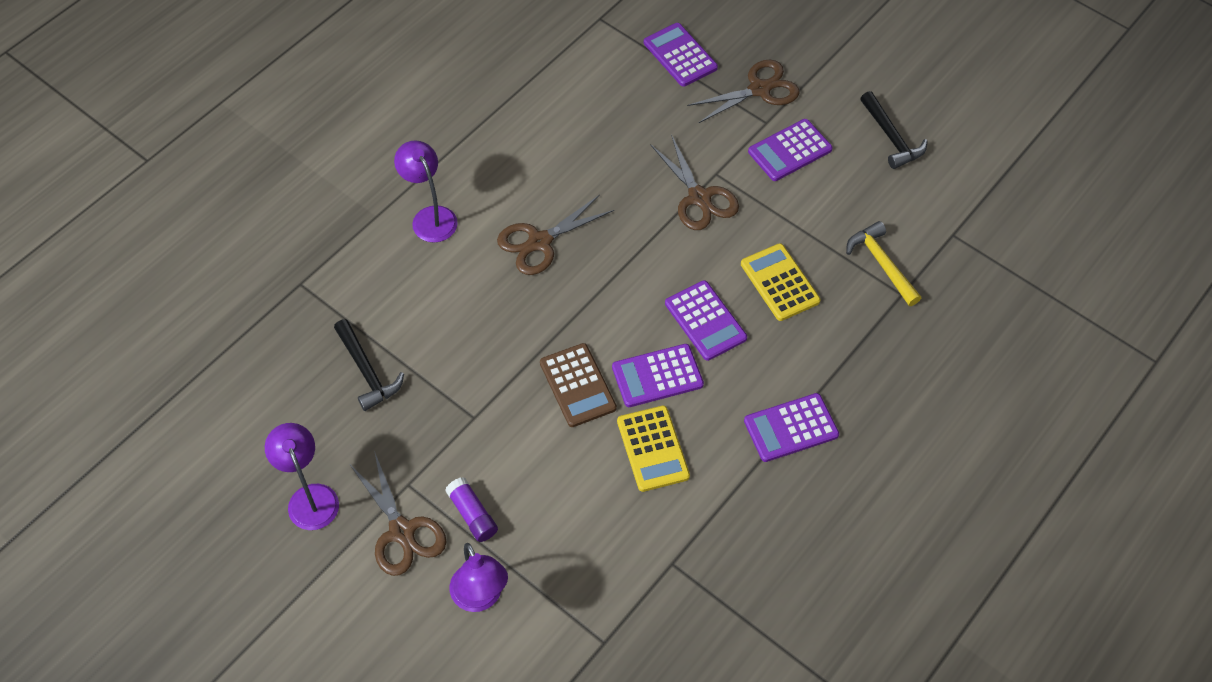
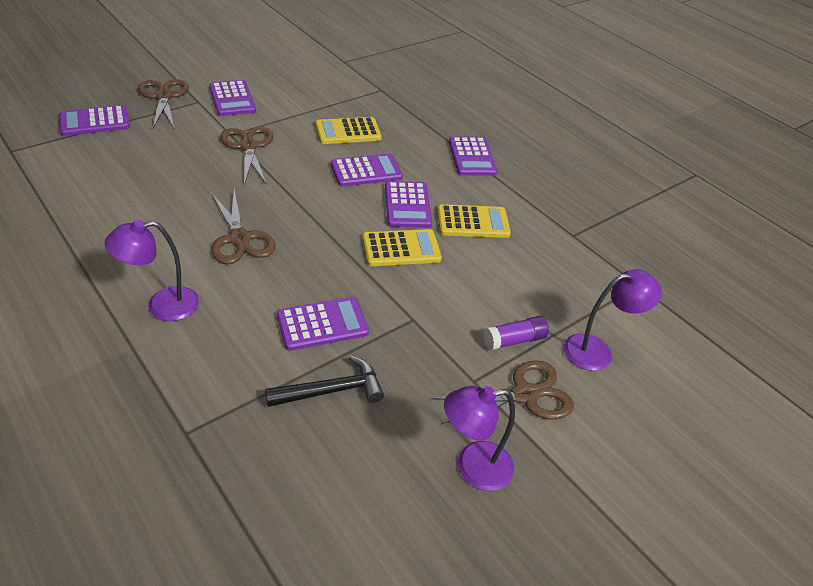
camera: 80 degrees left, 15 degrees down
(444, 343) = (322, 324): none -> purple calculator
(578, 385) = (401, 248): brown calculator -> yellow calculator
(699, 198) = (248, 147): brown scissors -> brown scissors turned 90 degrees counterclockwise
(881, 263) = (353, 90): yellow hammer -> none
(891, 137) = (250, 60): black hammer -> none

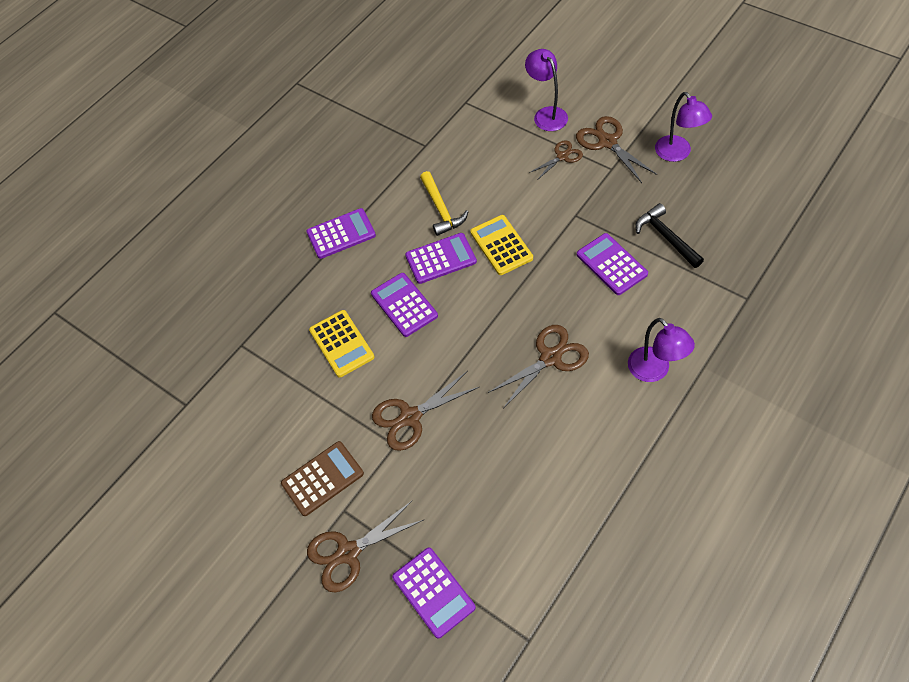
camera: 95 degrees left, 15 degrees up
(232, 99) = (322, 478): purple calculator -> brown calculator
(473, 222) = (441, 209): yellow calculator -> yellow hammer
(514, 340) = (562, 156): purple glue stick -> brown scissors

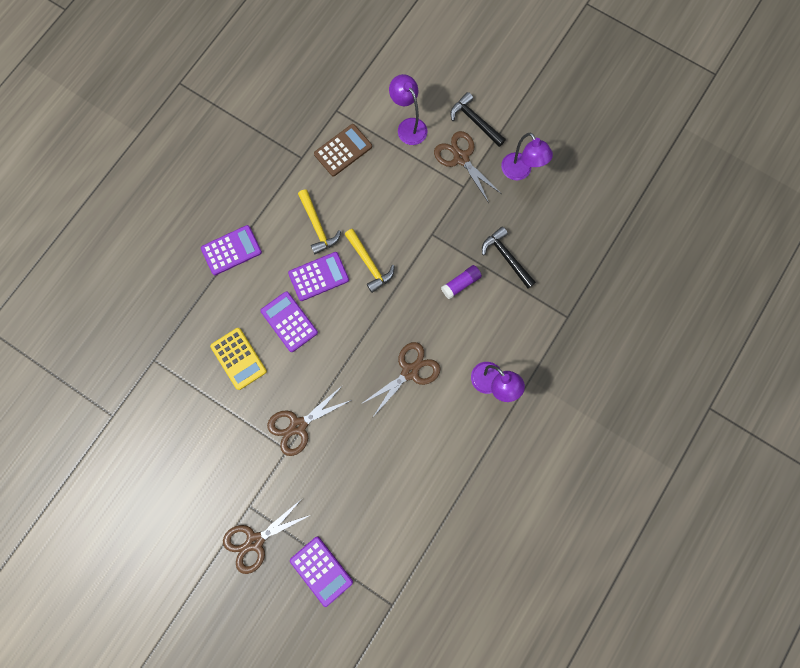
camera: 10 degrees left, 20 degrees up
(322, 478) = (231, 480): brown calculator -> brown calculator (343, 150)
(501, 245) = (369, 264): yellow calculator -> yellow hammer
(562, 156) = (422, 172): brown scissors -> none
(611, 264) = (461, 284): purple calculator -> purple glue stick
(622, 108) = (475, 121): none -> black hammer

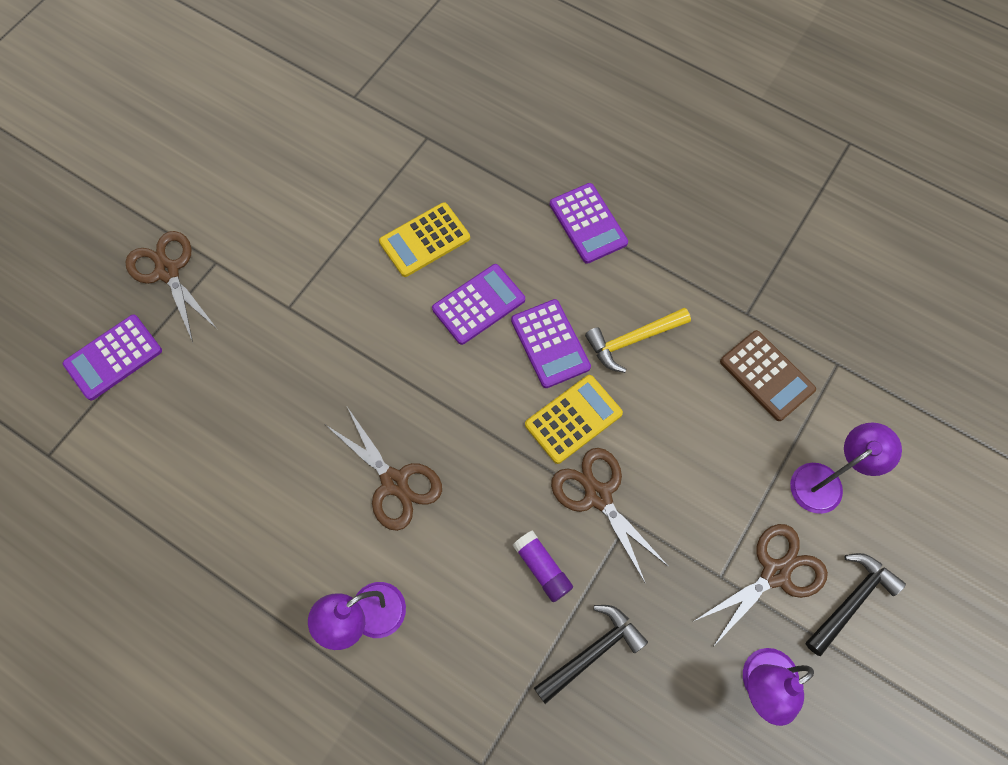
camera: 90 degrees right, 10 degrees down
(298, 425) = (322, 321): brown scissors -> brown scissors (598, 496)
(369, 264) = (573, 419): yellow hammer -> yellow calculator

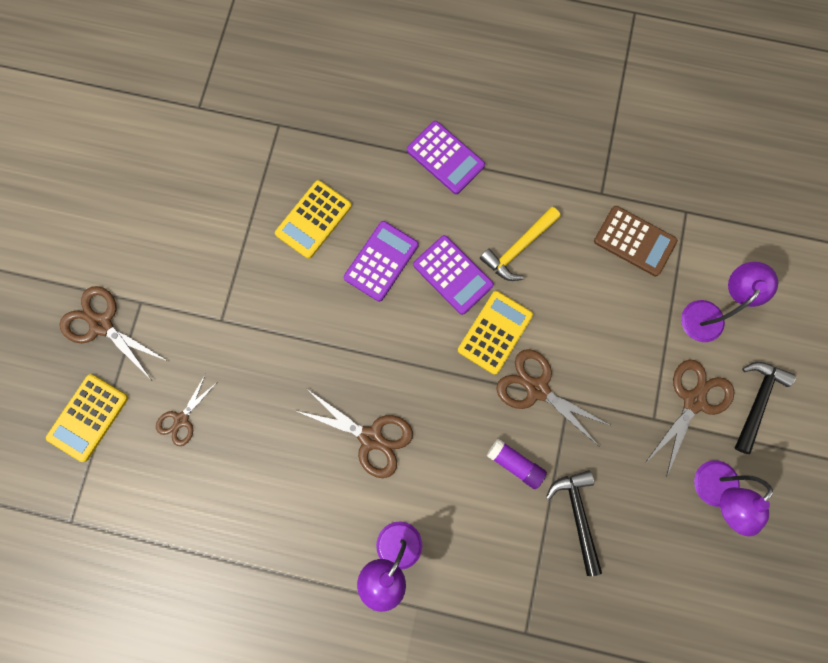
camera: 20 degrees left, 10 degrees up
(113, 357) = (88, 417): purple calculator -> yellow calculator
(205, 393) = (181, 419): none -> brown scissors
(592, 652) = (577, 514): black hammer -> black hammer turned 45 degrees counterclockwise

